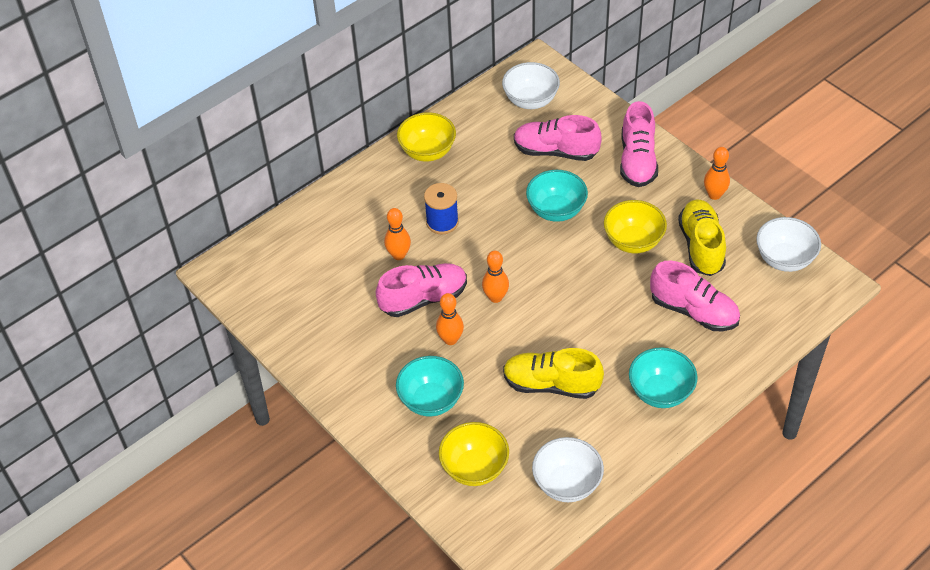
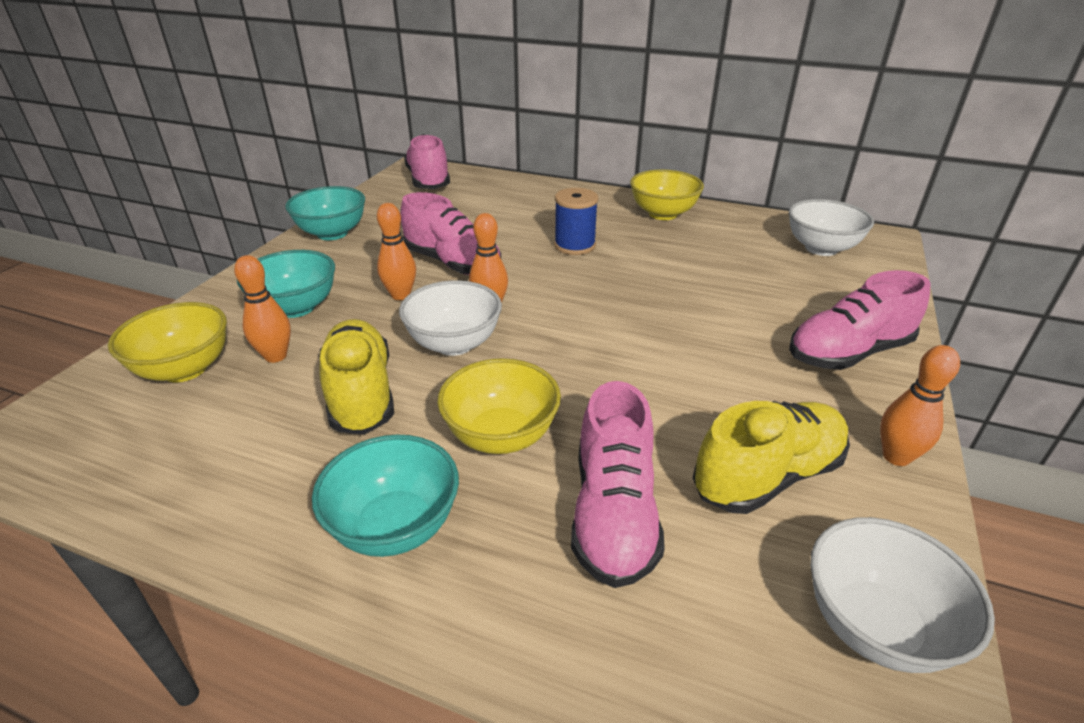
camera: 60 degrees right, 15 degrees down
(399, 255) = (504, 235): orange bowling pin -> orange bowling pin (276, 356)
(555, 151) = (770, 285): pink shoe -> pink shoe (428, 181)
(556, 210) = (676, 311): turquoise bowl -> turquoise bowl (332, 233)
(567, 484) = (158, 467): white bowl -> white bowl (454, 344)
(633, 241) = (695, 394): yellow bowl -> yellow bowl (501, 436)

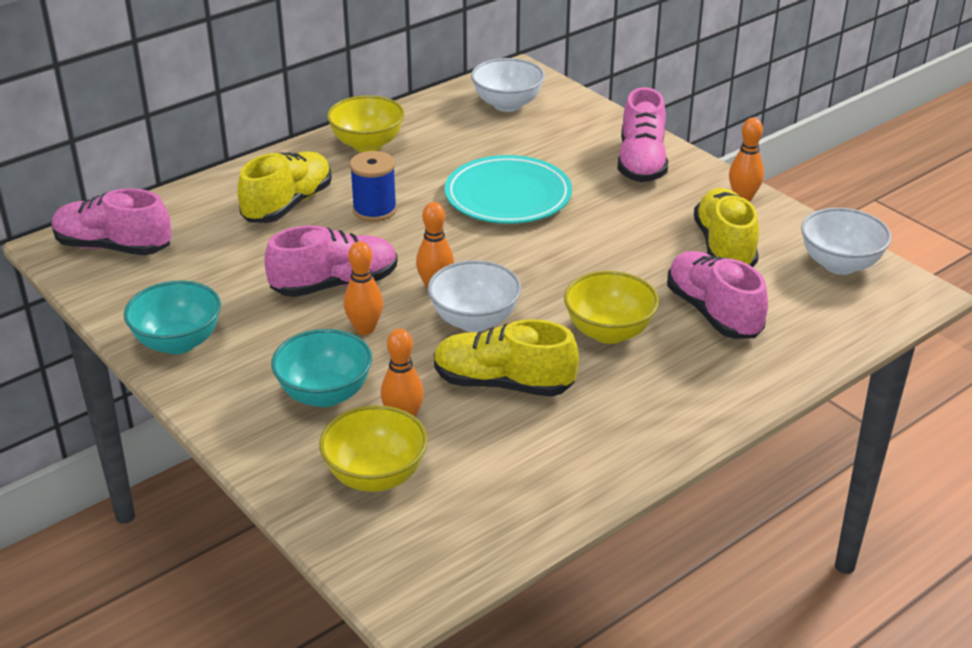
camera: 60 degrees left, 0 degrees up
(395, 526) = (662, 399): turquoise bowl -> none
(541, 213) = (288, 205): none -> yellow shoe
(613, 513) = (713, 313): pink shoe -> pink shoe turned 150 degrees counterclockwise
(675, 296) = (508, 196): none -> turquoise plate

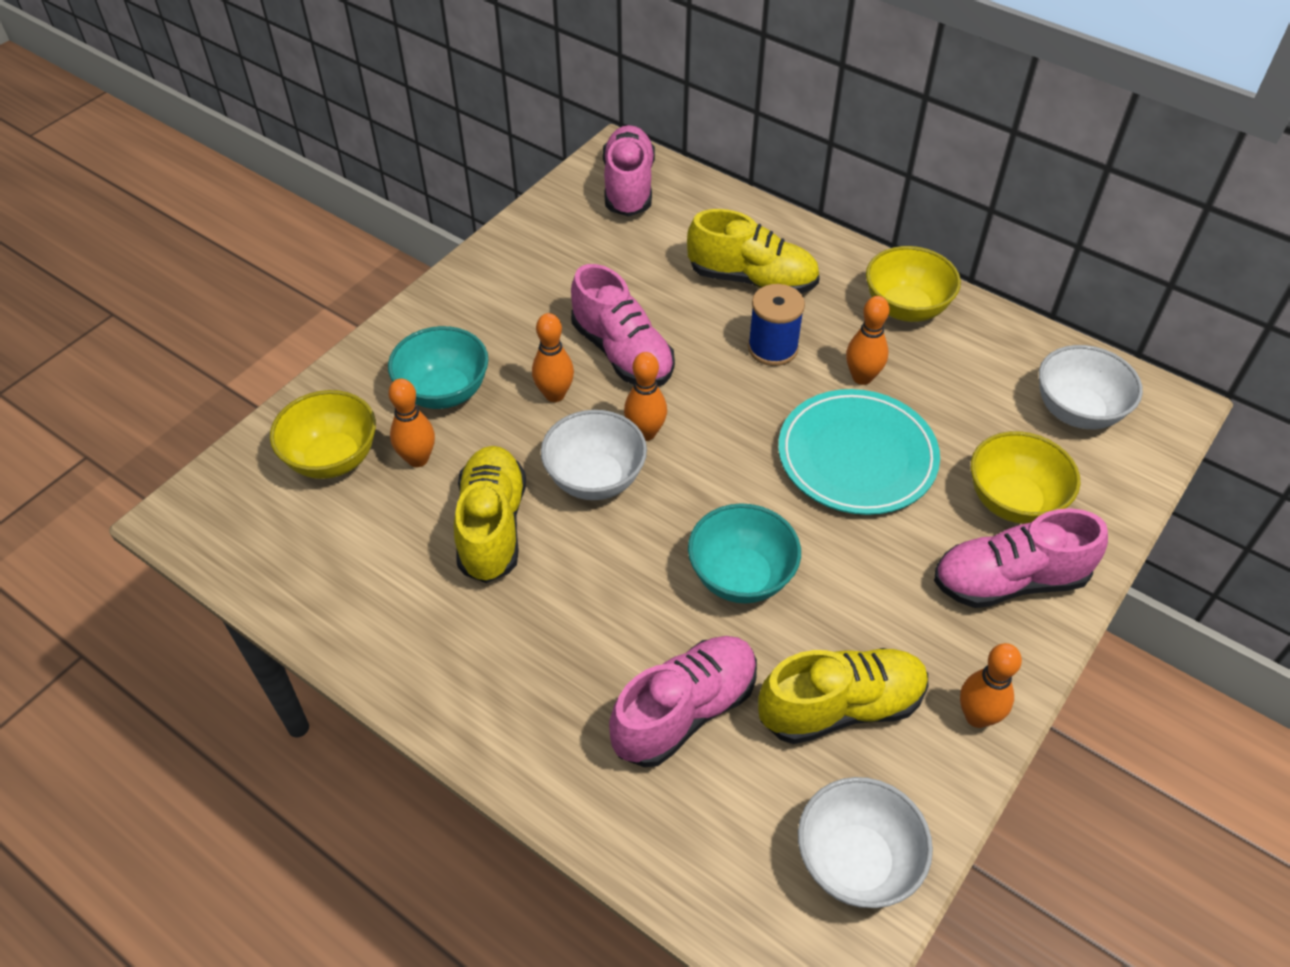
camera: 75 degrees right, 15 degrees up
(178, 342) = (496, 272): turquoise bowl -> turquoise bowl (741, 577)
(429, 178) = (862, 377): none -> orange bowling pin
(609, 332) = (611, 606): yellow bowl -> yellow bowl (1013, 501)

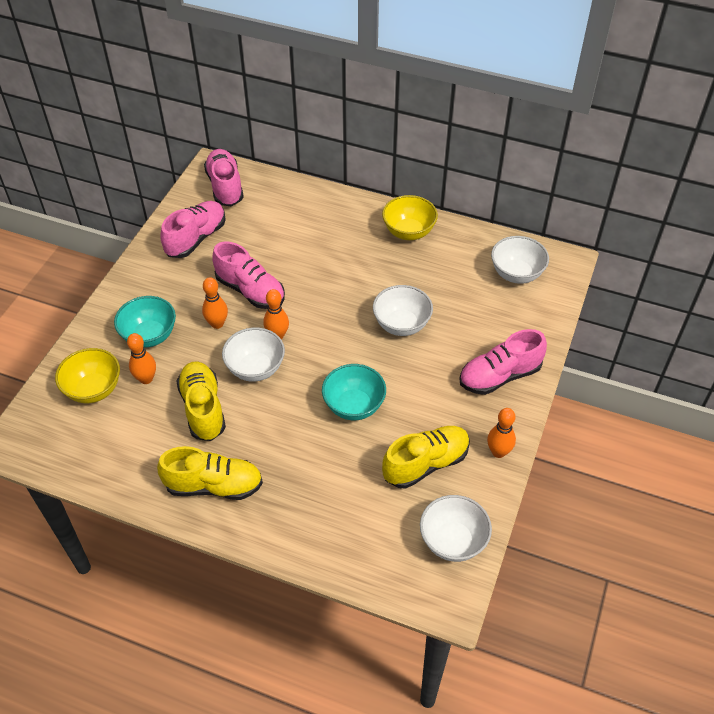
camera: 15 degrees left, 0 degrees up
(684, 711) = (342, 486): pink shoe -> pink shoe (196, 238)
(752, 279) = (315, 231): yellow shoe -> yellow shoe (214, 485)
(772, 348) = (338, 270): blue spool -> none
(857, 457) = (401, 324): turquoise plate -> white bowl
(862, 377) = (393, 278): orange bowling pin -> none
(1013, 501) = (492, 332): yellow bowl -> none

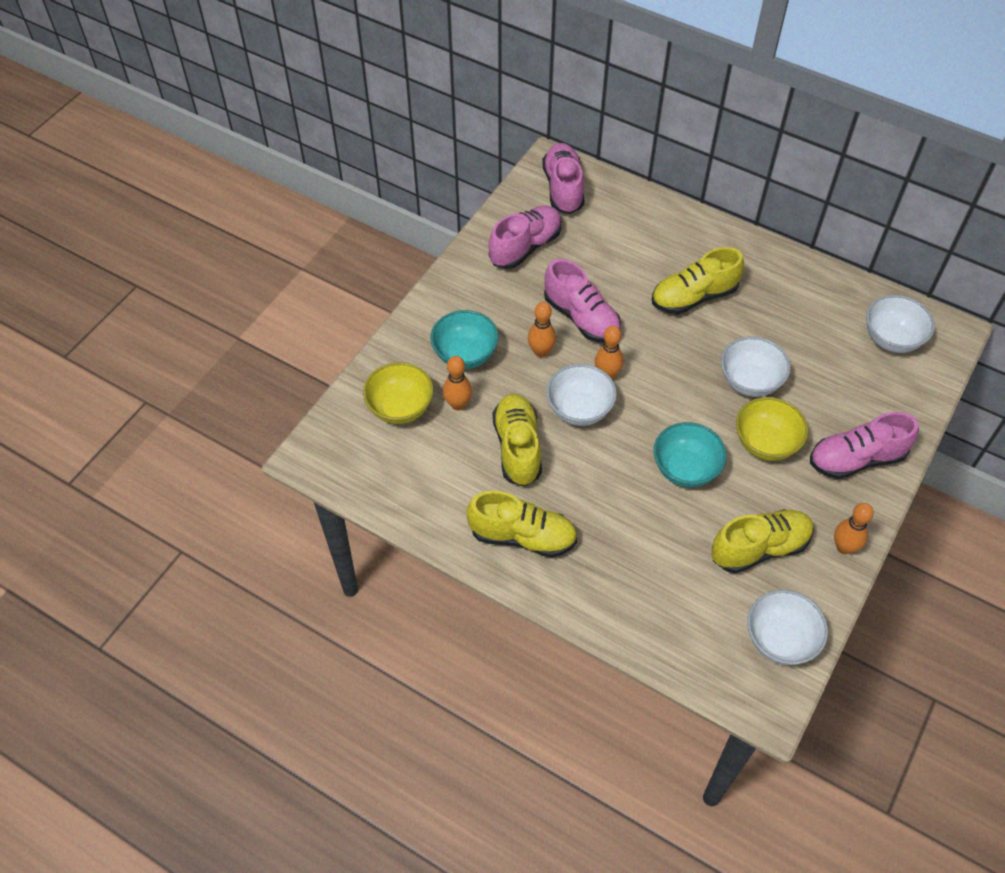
camera: 10 degrees right, 5 degrees up
(346, 261) = (694, 297): none -> yellow shoe
(408, 232) = (770, 271): yellow bowl -> yellow bowl (765, 443)

